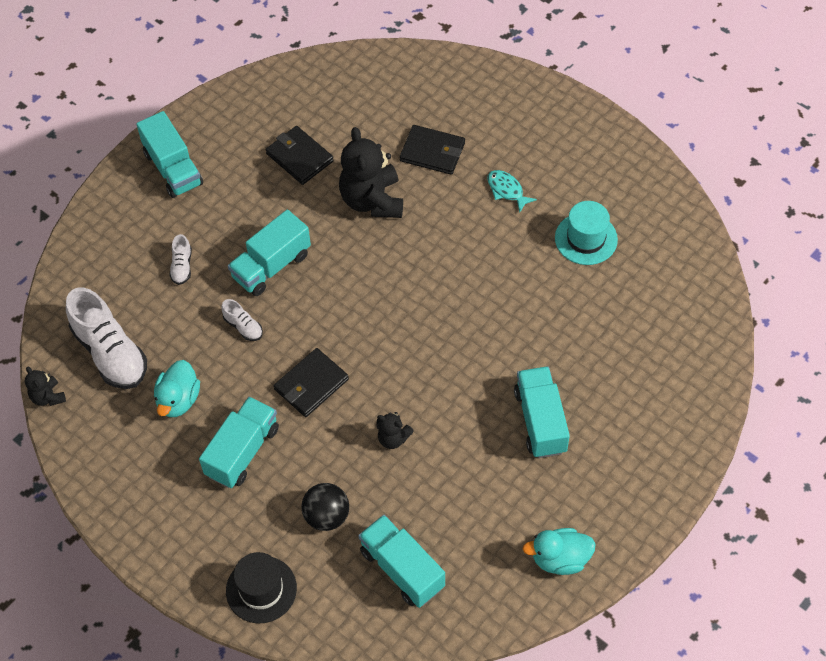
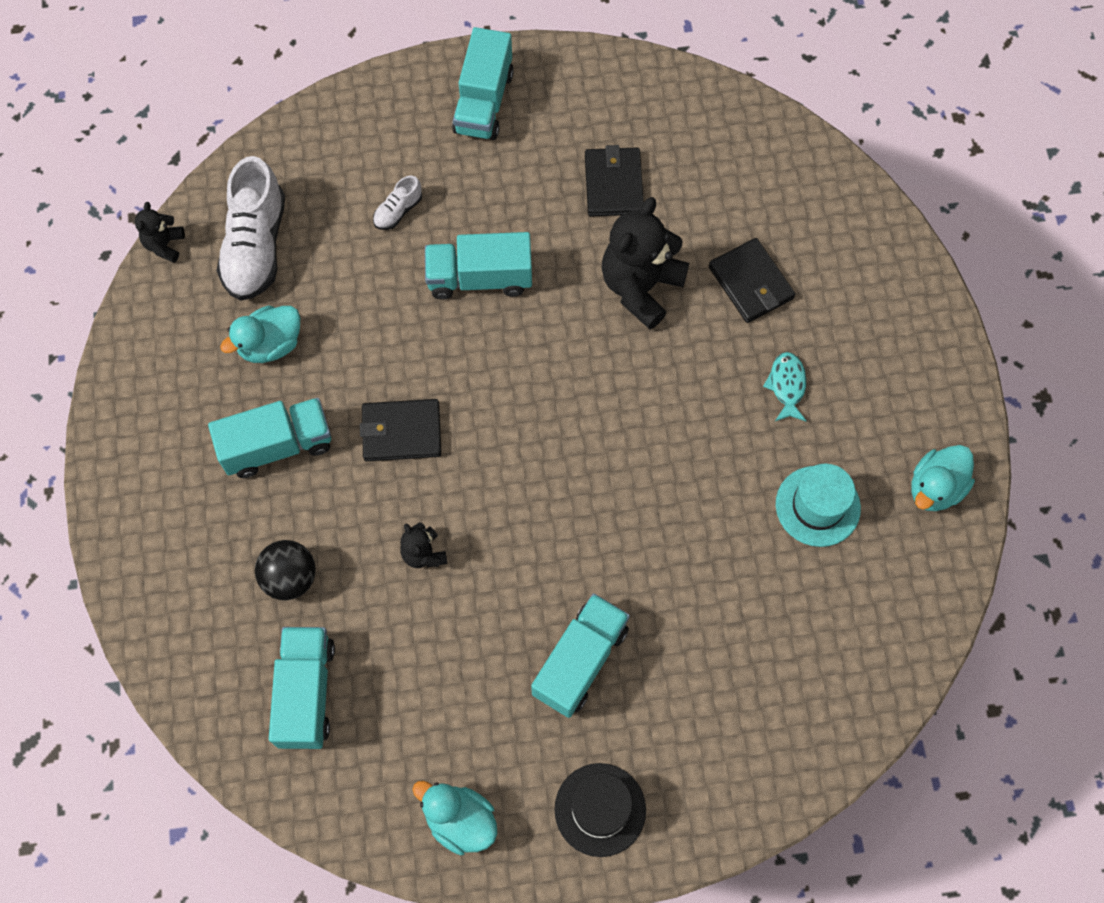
camera: 40 degrees right, 10 degrees up
(243, 327) = (395, 319): white shoe -> none
(261, 589) = (167, 597): black hat -> black hat (600, 809)
(637, 182) = (935, 488): none -> turquoise duck

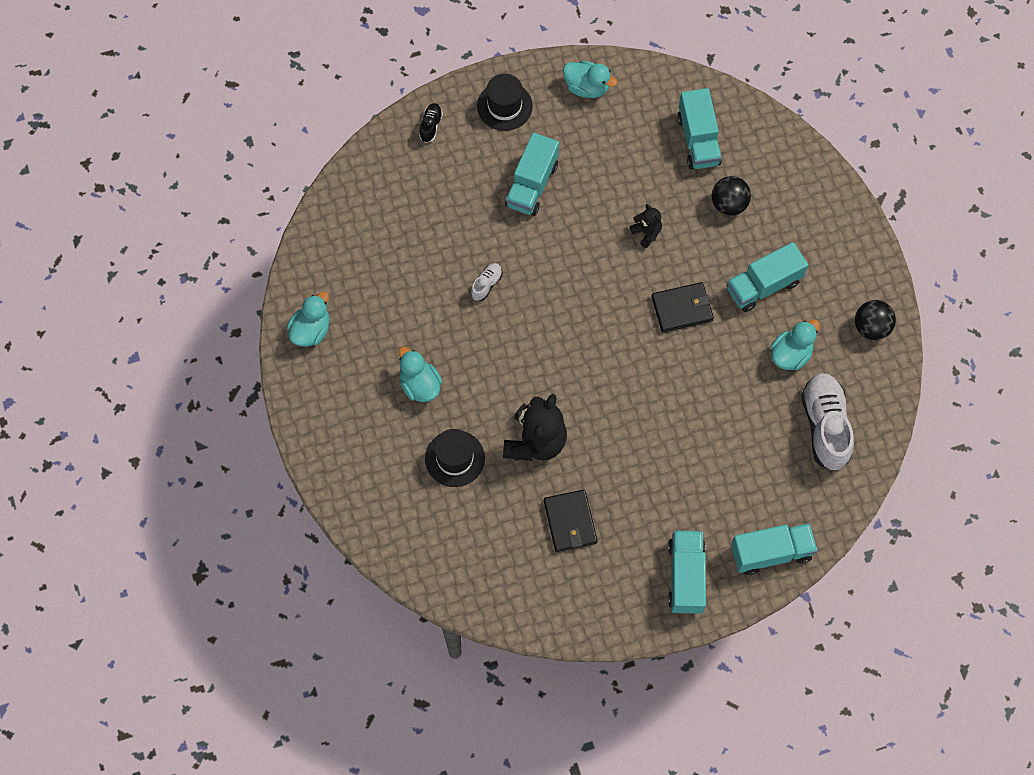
camera: 170 degrees right, 0 degrees up
(149, 363) = (871, 327): none -> black ball
(164, 245) = (892, 416): black teddy bear -> none
(398, 211) = (728, 472): white shoe -> white shoe (486, 284)
(480, 278) = (654, 429): turquoise truck -> turquoise truck (771, 553)
(725, 794) = (431, 126): none -> black shoe
(751, 283) = (455, 458): black wallet -> black hat
(786, 386) = (420, 385): turquoise fish -> turquoise duck
(817, 506) = (390, 305): turquoise hat -> none

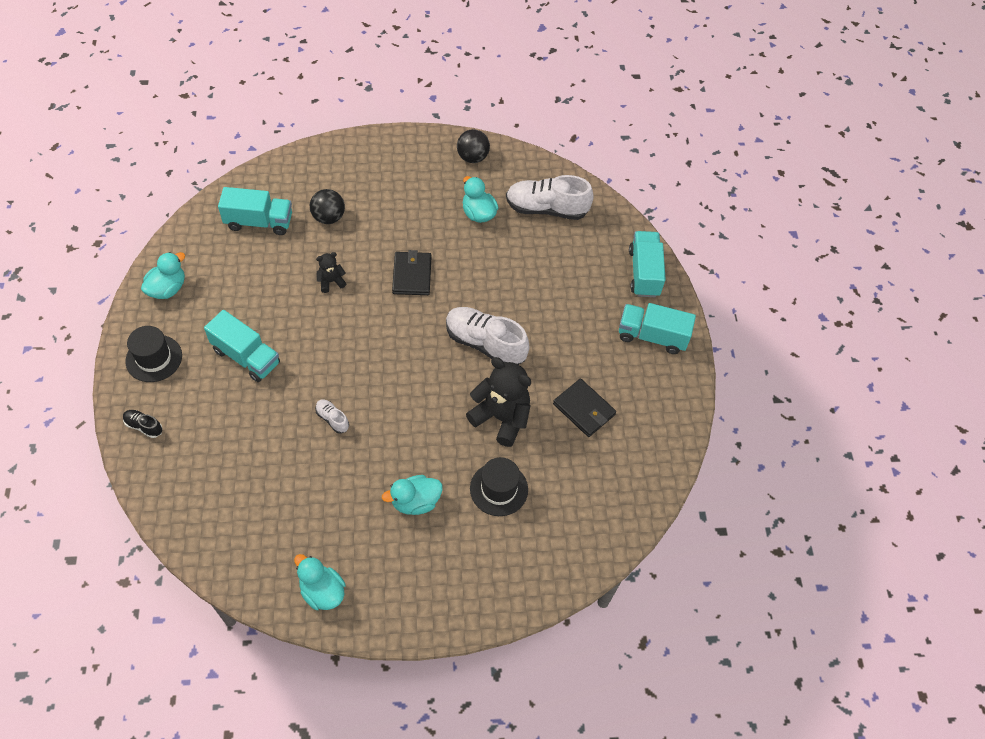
camera: 80 degrees left, 10 degrees down
(570, 522) = (584, 409): black wallet -> black wallet turned 45 degrees clockwise
(619, 404) = (485, 344): none -> white shoe
(763, 286) = (412, 214): turquoise truck -> none

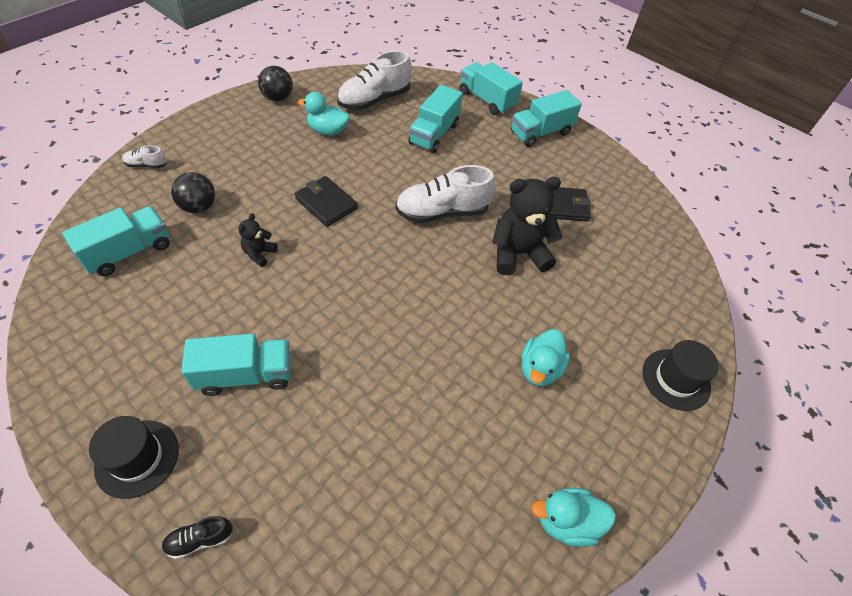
camera: 45 degrees left, 5 degrees down
(167, 288) = (82, 378): turquoise duck -> none
(332, 419) = (392, 362): white shoe -> white shoe (146, 165)
(499, 489) = (582, 305): black hat -> black hat (676, 379)
(558, 274) = (434, 134): none -> turquoise truck

